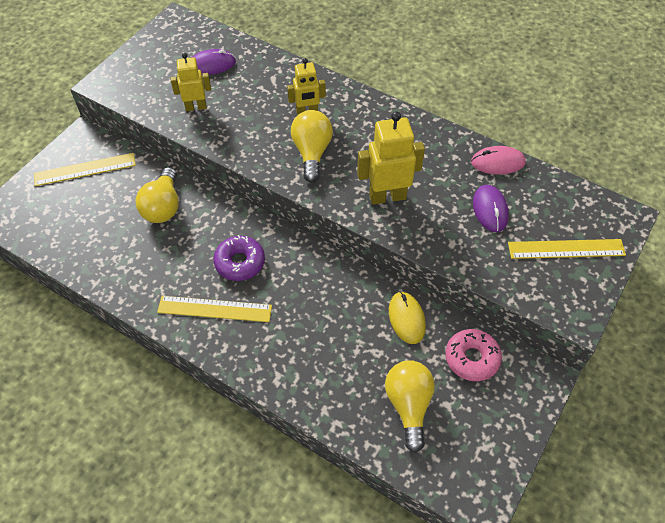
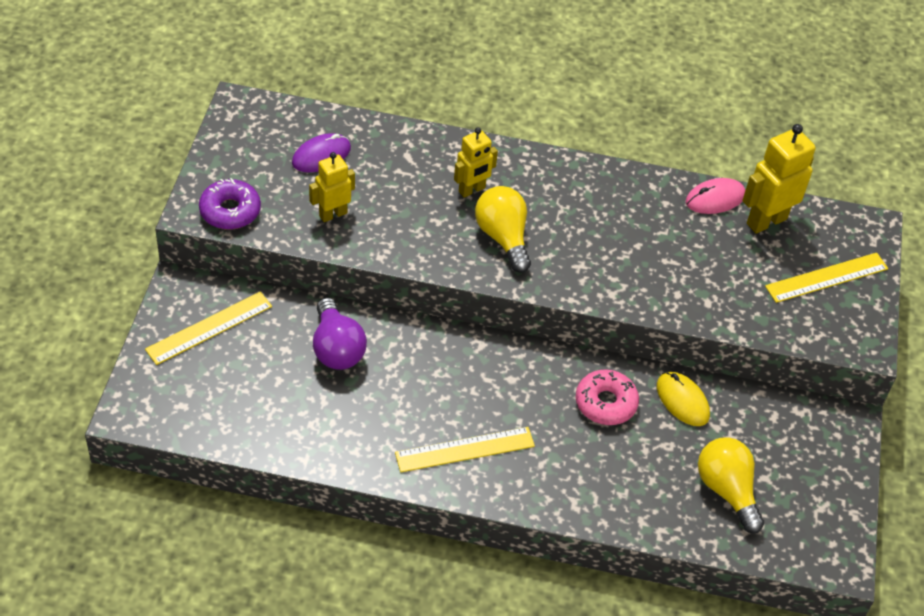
camera: 25 degrees left, 5 degrees down
(163, 207) = (336, 348): yellow light bulb -> purple light bulb
(240, 262) = (465, 389): purple donut -> purple donut (230, 211)
(387, 196) = (613, 267): yellow robot -> yellow robot (766, 221)
(472, 358) = (769, 423): pink donut -> pink donut (605, 403)
(490, 210) = (730, 254): purple mouse -> none

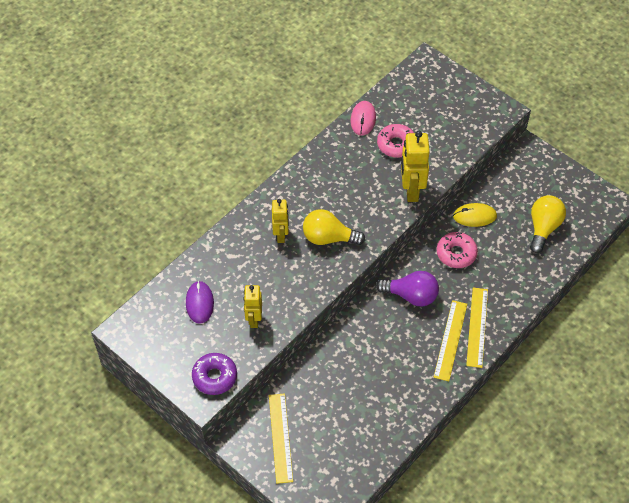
camera: 55 degrees left, 5 degrees up
(336, 348) = (339, 372): purple light bulb -> purple light bulb (411, 296)
(704, 249) = (396, 145): none -> pink donut
(727, 490) = (543, 228): yellow light bulb -> yellow light bulb turned 105 degrees clockwise
(766, 221) = (394, 105): yellow robot -> yellow robot (411, 190)
(826, 277) = (449, 101): yellow ruler -> yellow ruler (477, 327)

